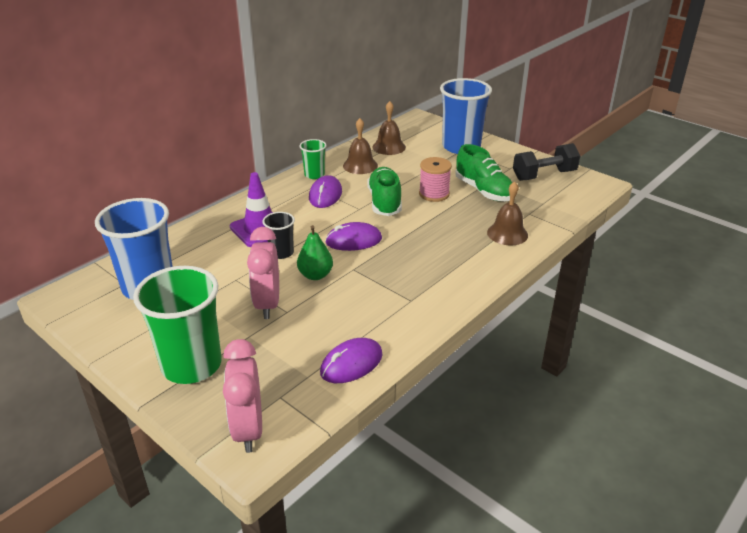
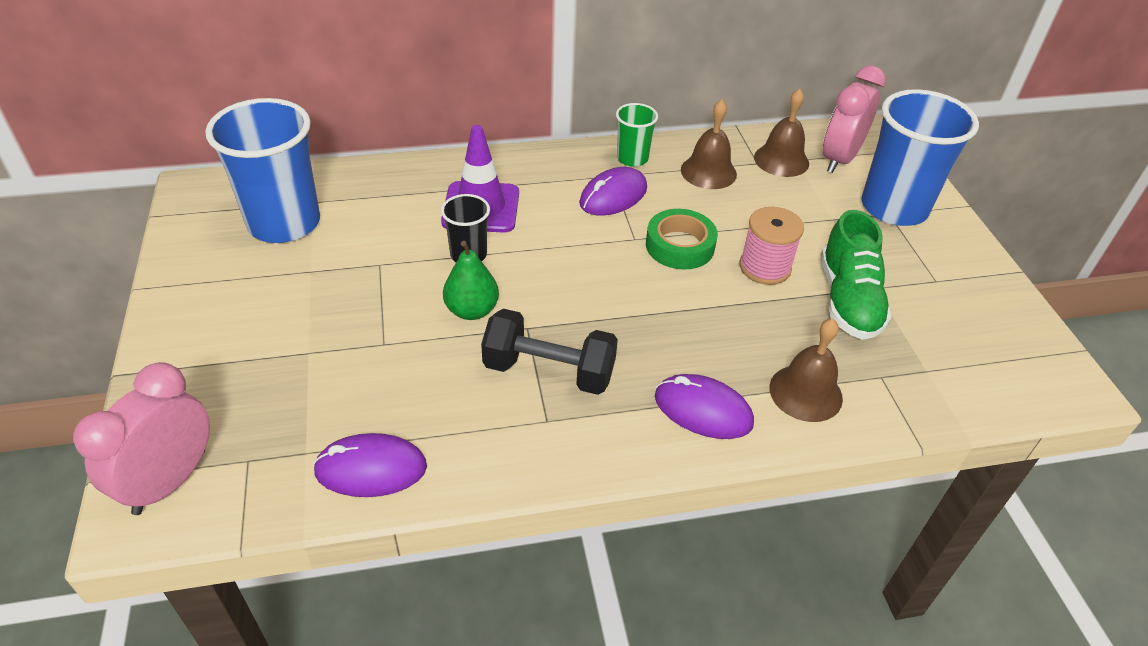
camera: 35 degrees right, 10 degrees up
(191, 365) = (212, 354): green cup -> none
(267, 304) = (375, 320): pink clock -> pink clock (839, 159)
(353, 240) = (574, 284): purple mouse -> purple mouse (703, 410)
(385, 202) = (680, 246): green shoe -> green tape
(544, 175) = (983, 322): black dumbbell -> black dumbbell (549, 371)

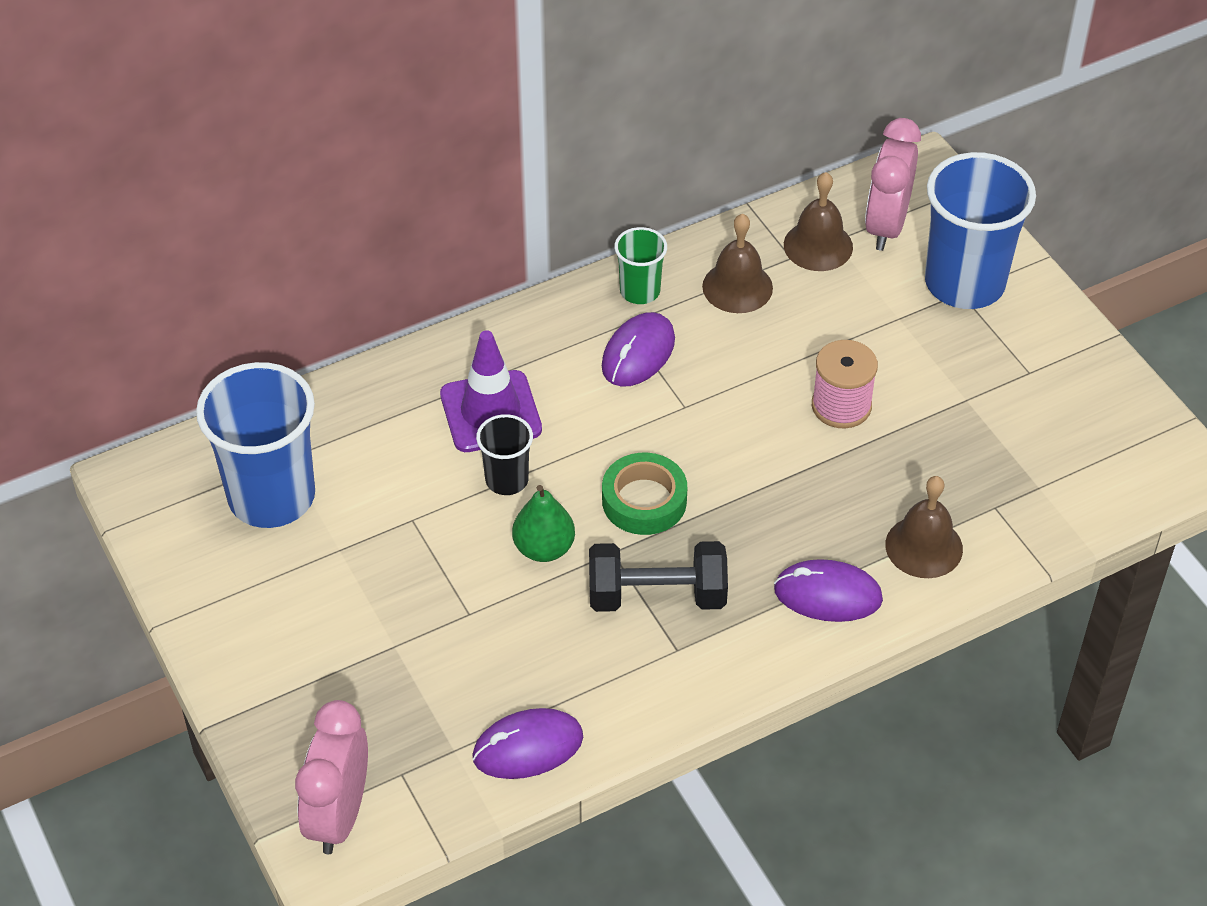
camera: 15 degrees left, 5 degrees up
(680, 246) = (739, 402): green tape -> green tape (644, 500)
(848, 300) = (941, 423): green shoe -> none

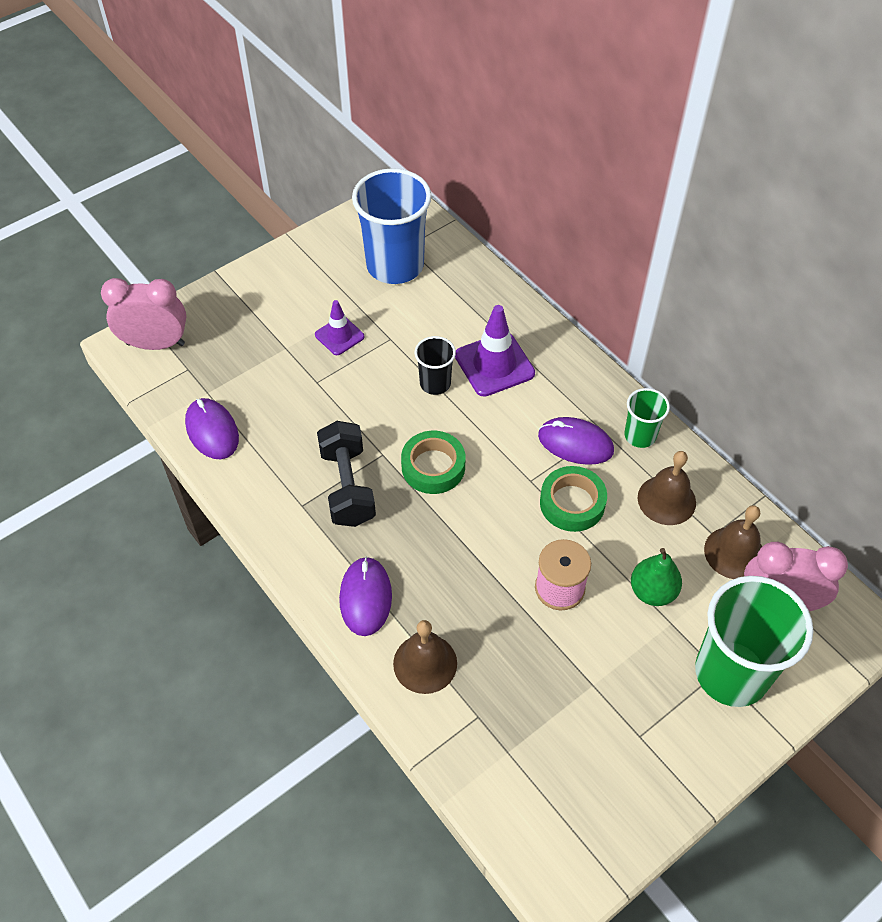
camera: 80 degrees right, 5 degrees up
(390, 578) = (339, 336): none -> purple traffic cone
(544, 548) = (378, 414): green pear -> green pear (652, 591)
(726, 373) = (572, 503): none -> green tape
(964, 283) = (731, 673): blue cup -> green cup

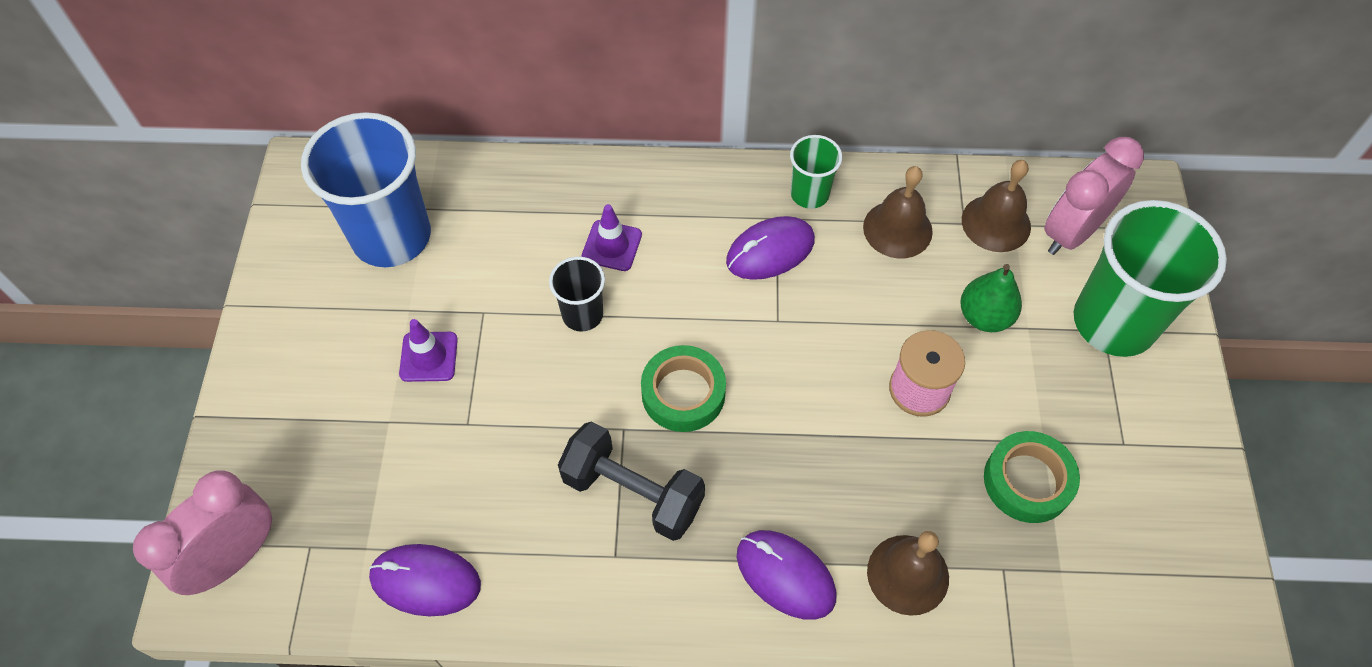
camera: 50 degrees left, 5 degrees up
(494, 364) = (612, 246): purple traffic cone -> purple traffic cone, size x0.61
(572, 503) = (835, 306): green tape -> green tape (1027, 481)

